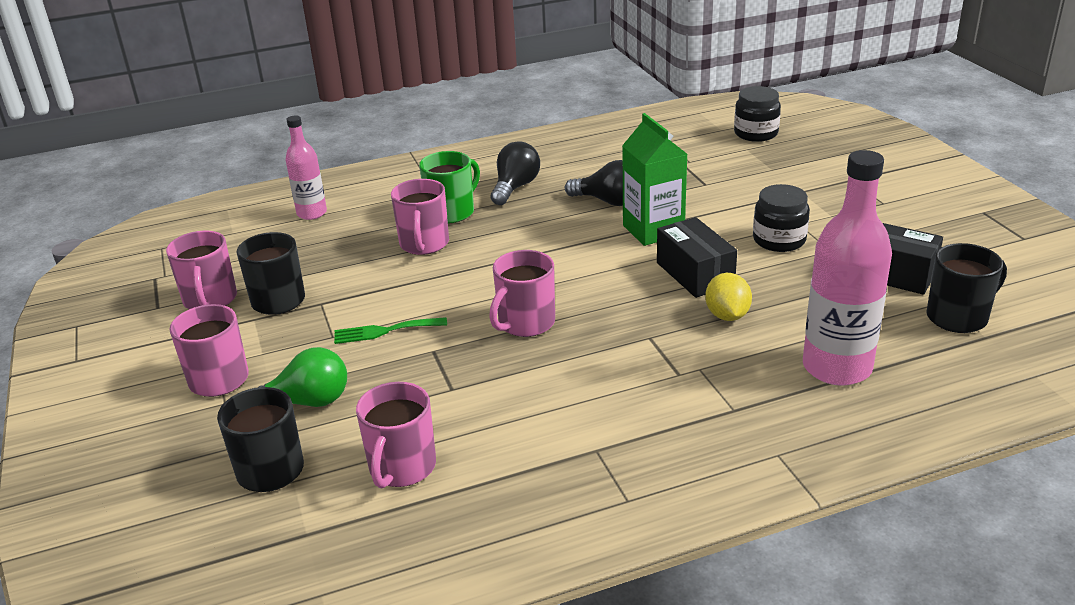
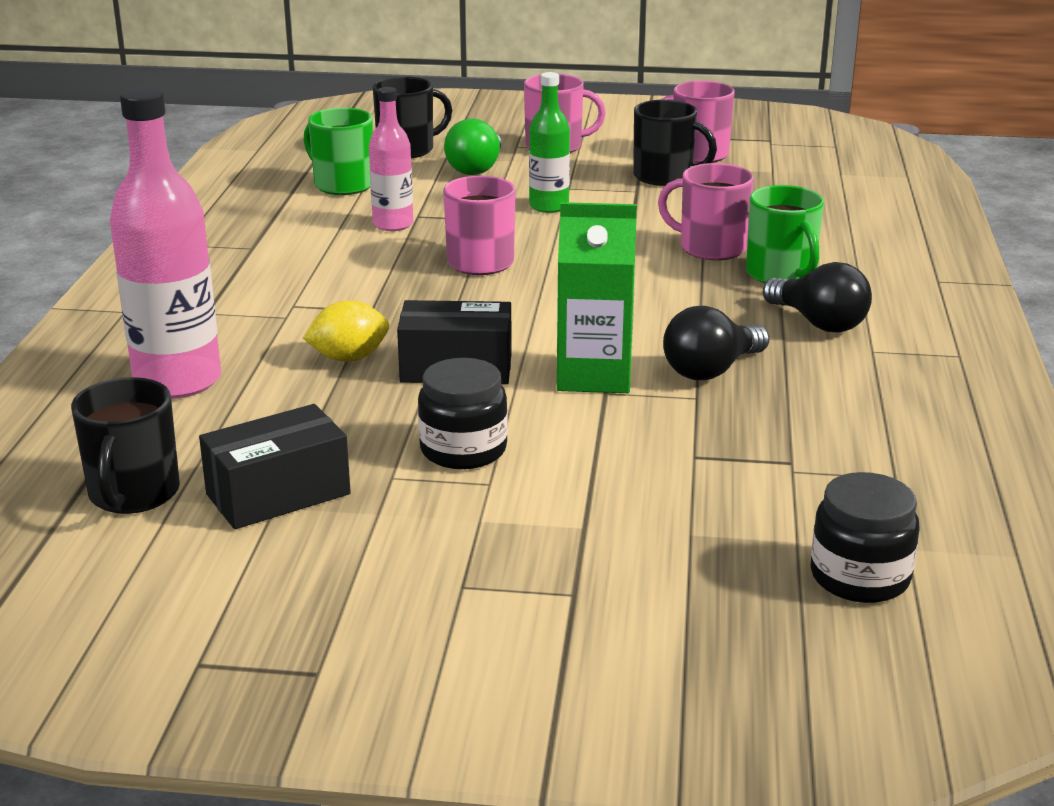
camera: 115 degrees right, 5 degrees down
(312, 213) = (853, 209): pink bottle -> pink bottle (393, 224)
(385, 331) = (549, 206): green fork -> green bottle
(402, 468) = (342, 185): pink mug -> green mug
(727, 315) = (349, 358): yellow lemon -> yellow lemon turned 45 degrees counterclockwise

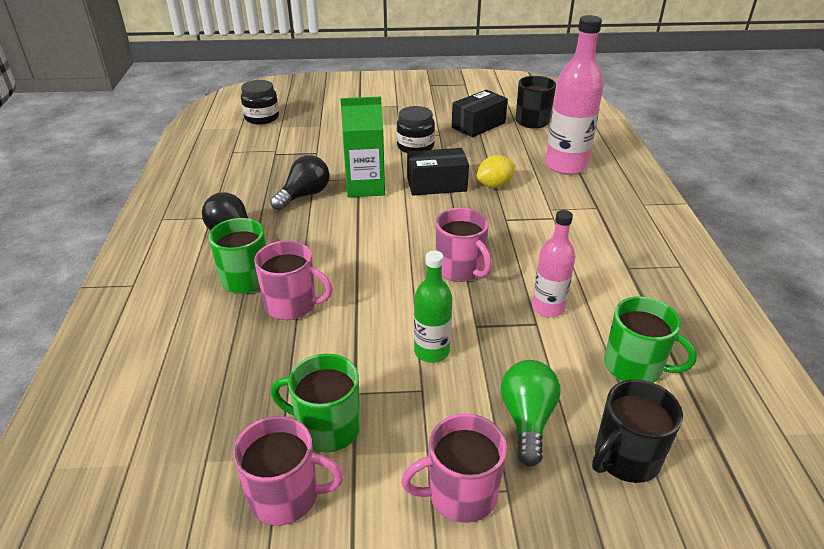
camera: 170 degrees right, 10 degrees up
(664, 177) = (327, 428): black mug -> green mug

